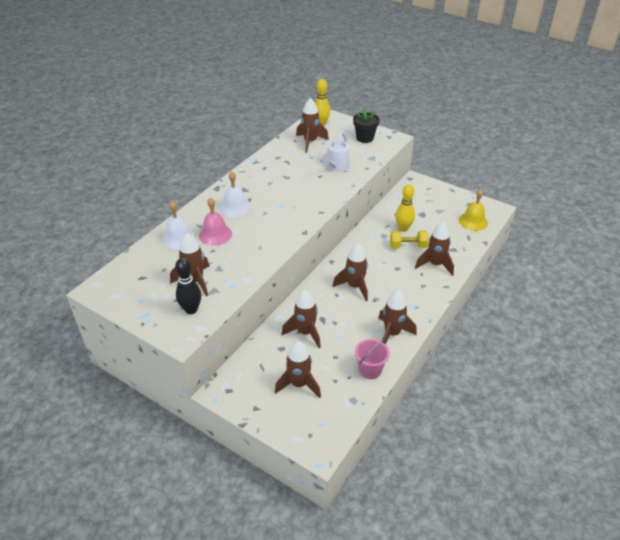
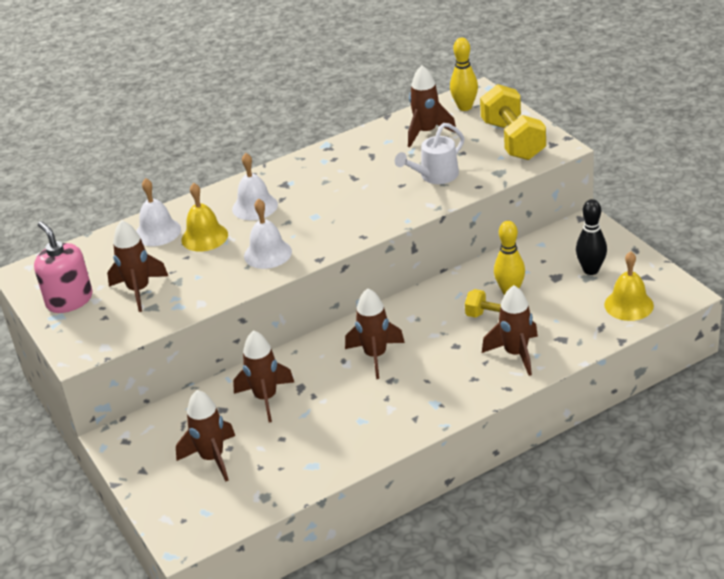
camera: 30 degrees right, 5 degrees down
(147, 301) = (69, 300): none -> pink soap dispenser
(191, 310) = (111, 323): black bowling pin -> black bowling pin (591, 270)
(215, 234) = (204, 237): pink bell -> yellow bell
(267, 236) = (267, 253): none -> white bell
(364, 138) = (513, 140): black flower pot -> yellow dumbbell
(370, 370) = (314, 467): pink bucket -> none
(392, 333) = (379, 430): brown rocket -> none

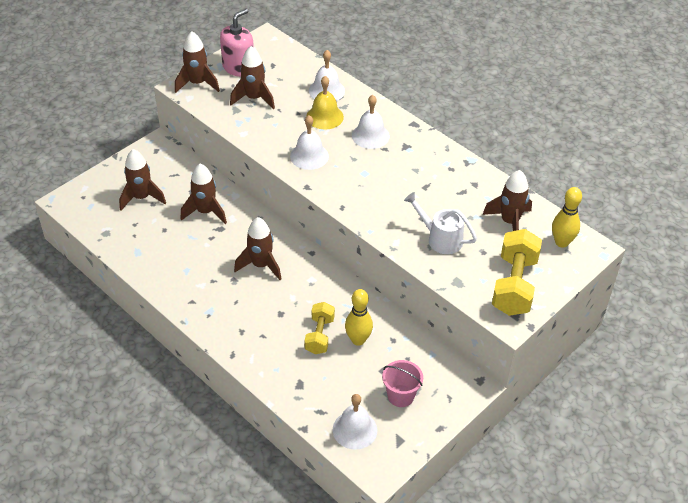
camera: 70 degrees right, 10 degrees up
(513, 140) = (514, 285): yellow dumbbell -> yellow dumbbell turned 45 degrees counterclockwise
(516, 354) = (275, 355): brown rocket -> brown rocket (197, 83)
(591, 270) = (400, 396): black bowling pin -> pink bucket
(628, 305) = (355, 429): yellow bell -> white bell

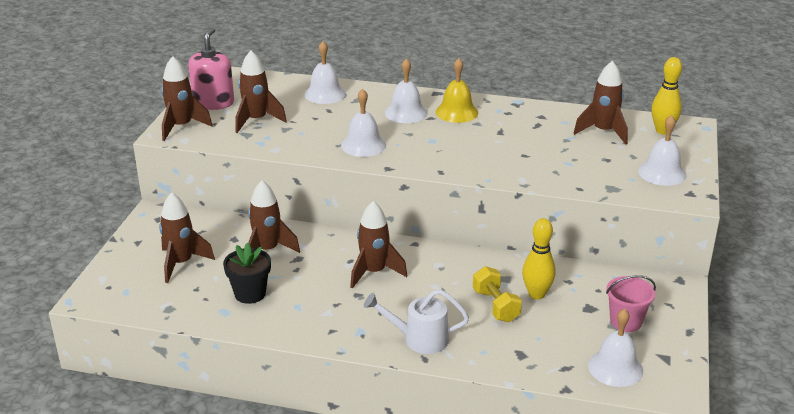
camera: 30 degrees left, 15 degrees down
(165, 245) = (250, 294): none -> black flower pot
(325, 117) = (345, 112): yellow bell -> yellow bell (456, 112)
(440, 238) = (558, 163): white watering can -> white watering can (418, 339)
(514, 285) = (662, 173): yellow dumbbell -> white bell

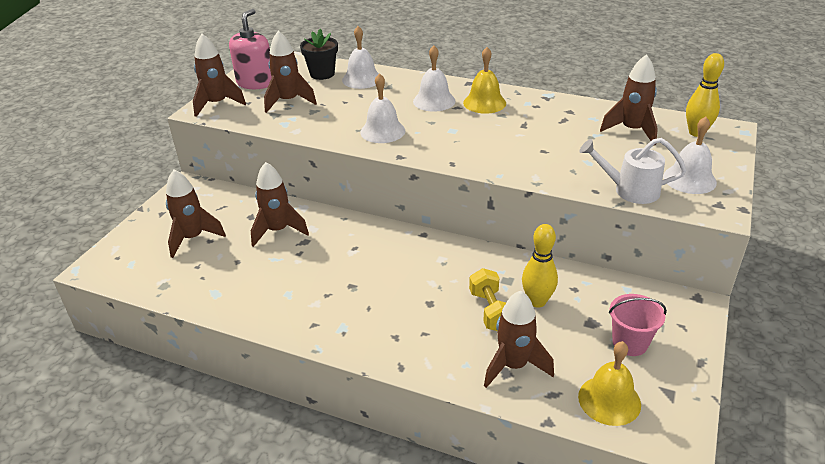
camera: 10 degrees right, 5 degrees up
(250, 294) = (246, 276): black flower pot -> black flower pot (322, 74)
(374, 272) = (375, 262): brown rocket -> brown rocket (514, 366)
(418, 339) = (400, 343): white watering can -> white watering can (629, 190)
(615, 368) = (609, 400): white bell -> yellow bell

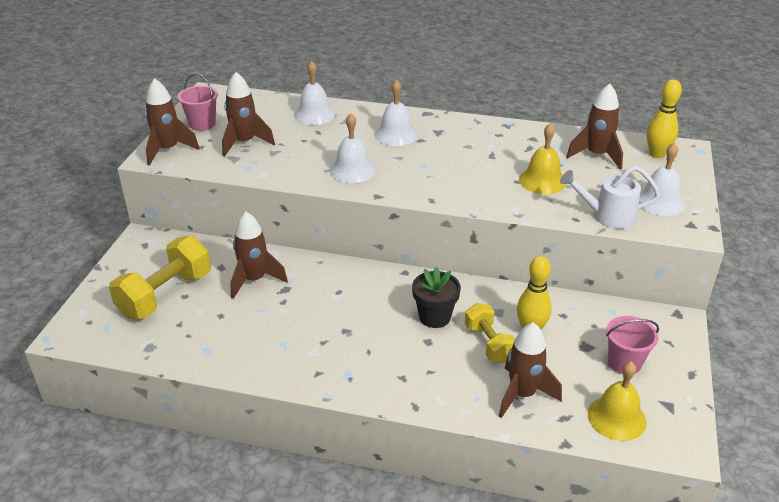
camera: 10 degrees left, 0 degrees up
(193, 238) = (165, 295): brown rocket -> yellow dumbbell
(255, 83) = (202, 124): pink soap dispenser -> pink bucket
(322, 74) = (271, 110): black flower pot -> black flower pot (434, 317)
(484, 103) = (447, 134): yellow bell -> yellow bell (542, 180)

